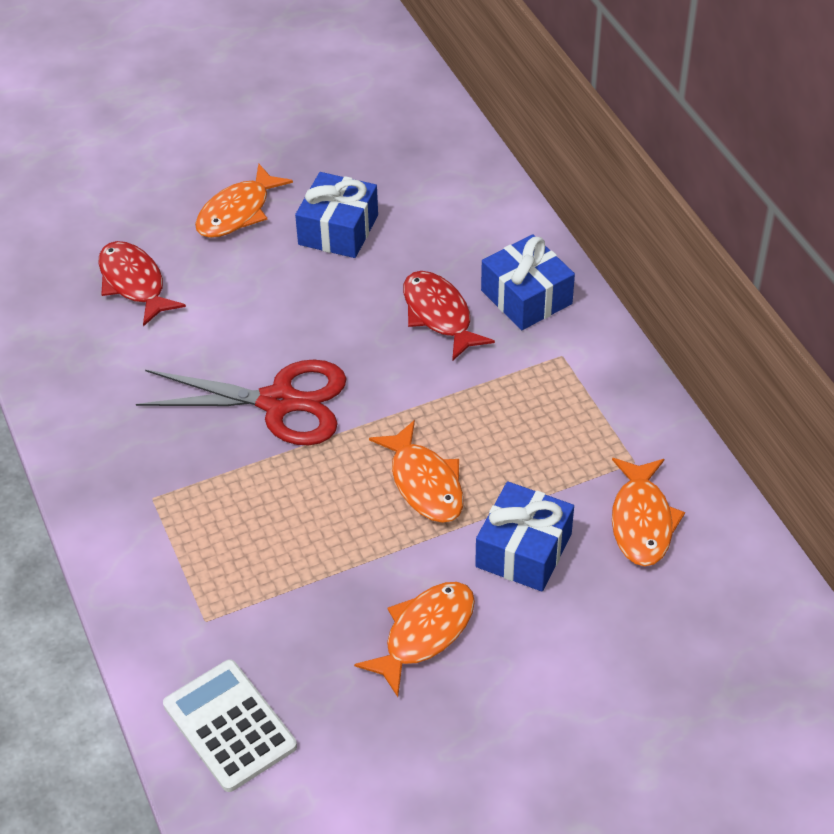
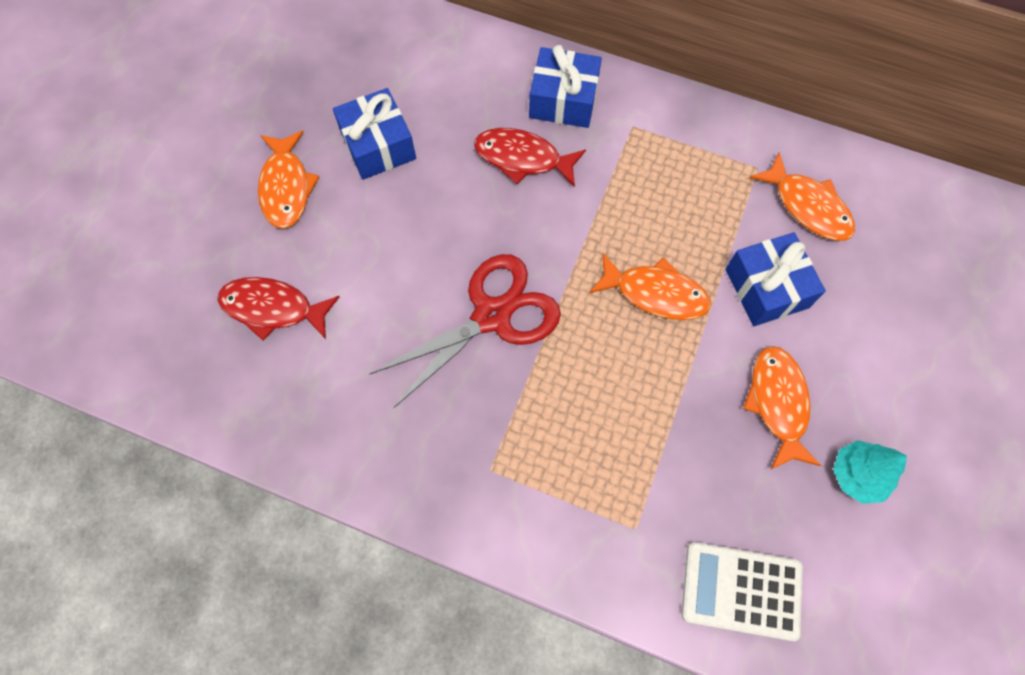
camera: 45 degrees left, 20 degrees up
(424, 734) = (857, 475): none -> turquoise tree

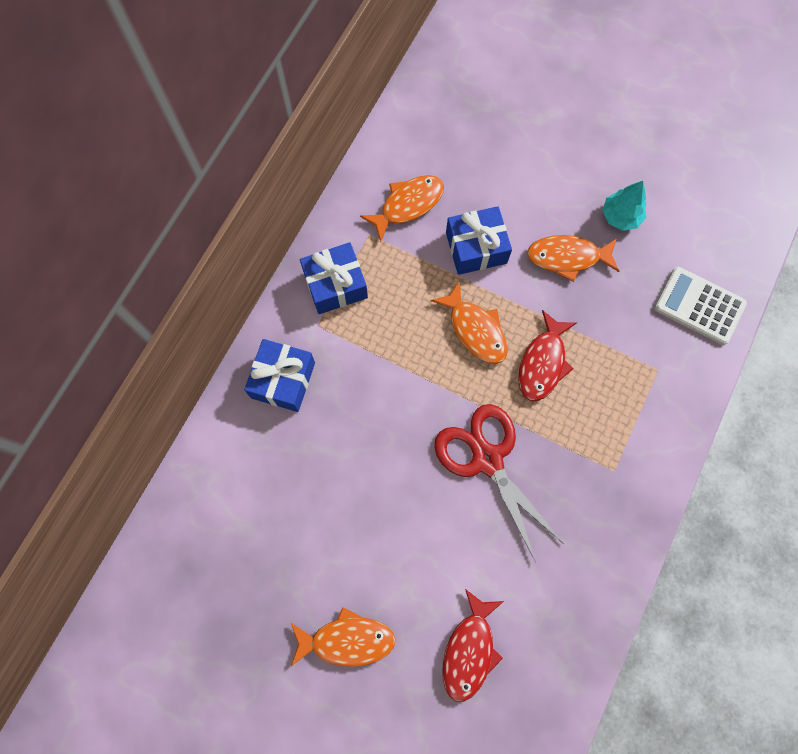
camera: 85 degrees left, 5 degrees up
(378, 145) = (311, 550): blue gift -> blue gift (335, 285)
(523, 158) = (339, 421): red fish -> red fish (543, 363)
(655, 293) = (475, 329): orange fish -> orange fish turned 120 degrees clockwise
(741, 591) = (699, 306): white calculator -> white calculator turned 105 degrees clockwise

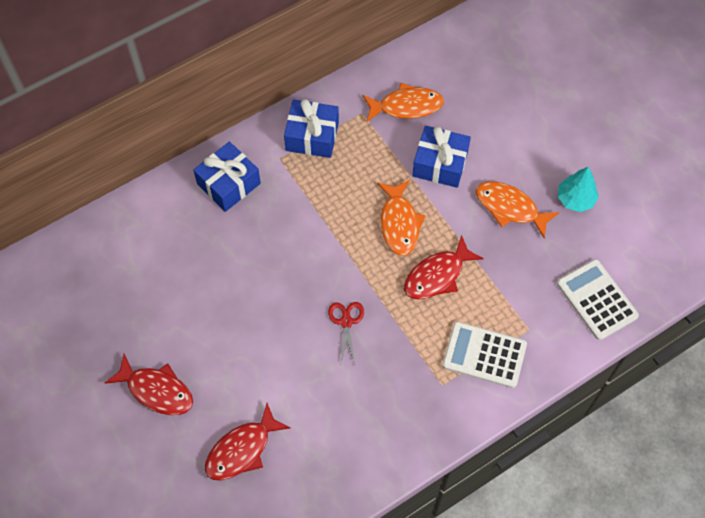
camera: 30 degrees right, 10 degrees down
(347, 640) = (156, 390): orange fish -> red fish
(487, 459) = (346, 322): red scissors -> red scissors, size x0.47
(634, 418) = (484, 355): none -> white calculator

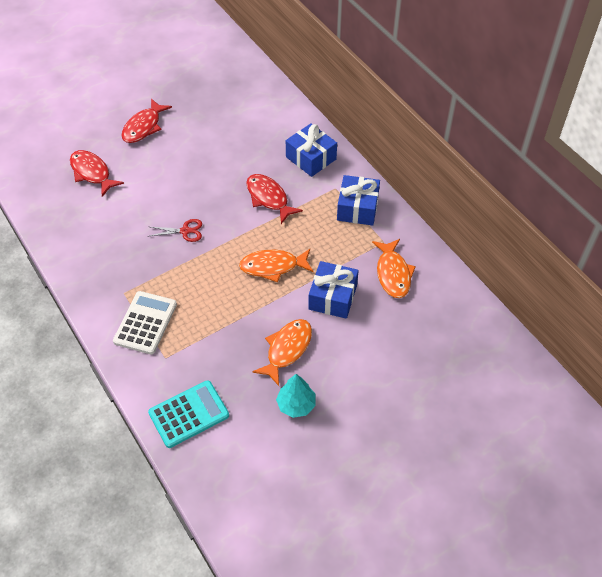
camera: 90 degrees right, 10 degrees down
(437, 275) = (222, 292): red fish -> red fish (269, 198)
(596, 300) = (189, 414): white calculator -> turquoise calculator

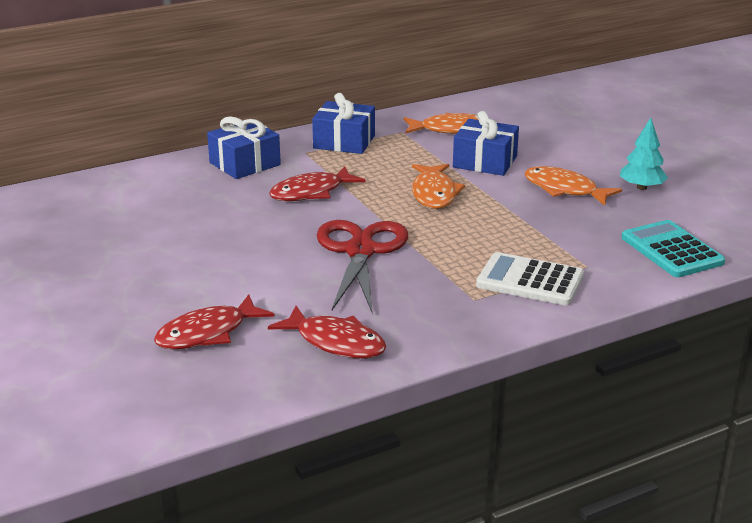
camera: 85 degrees left, 25 degrees down
(144, 127) = (114, 286): red fish -> red fish (335, 342)
(185, 231) = (360, 251): red scissors -> red scissors, size x2.11

